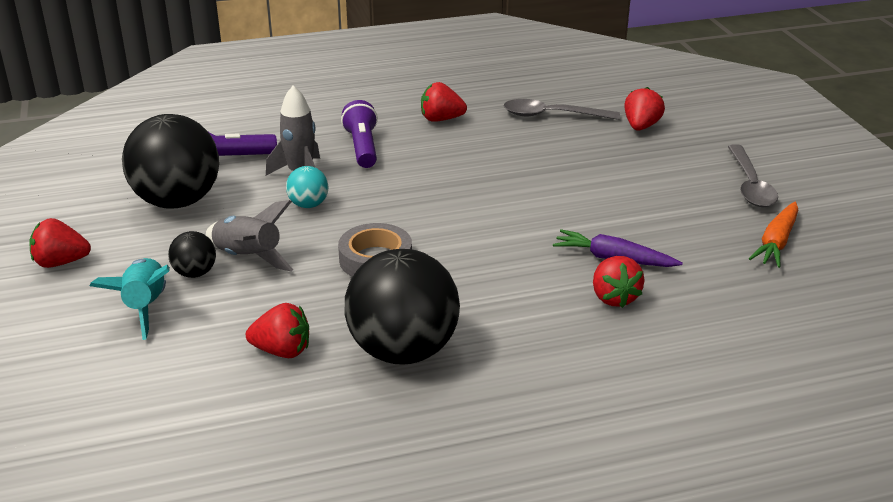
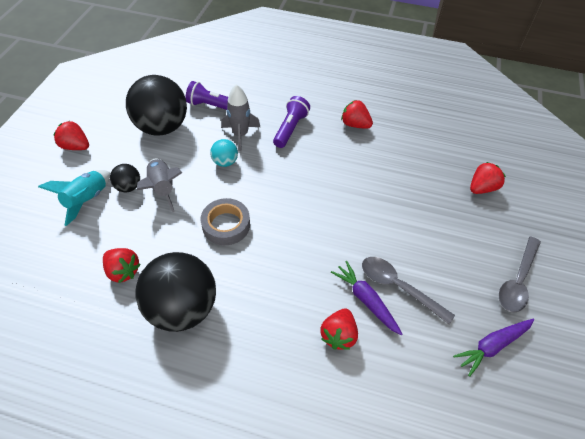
camera: 30 degrees right, 20 degrees up
(551, 115) = (428, 151): grey spoon -> grey spoon (398, 287)
(776, 242) = (492, 346): orange carrot -> purple carrot

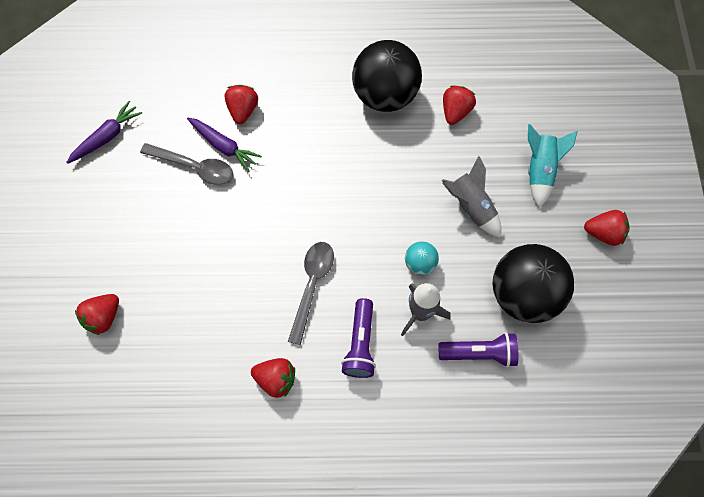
camera: 165 degrees right, 15 degrees up
(123, 271) = (455, 112): red strawberry -> red strawberry turned 90 degrees clockwise
(128, 187) = (508, 198): black ball -> none
(226, 225) = (383, 184): grey tape -> none
(517, 281) = (76, 206): grey spoon -> grey spoon (312, 285)

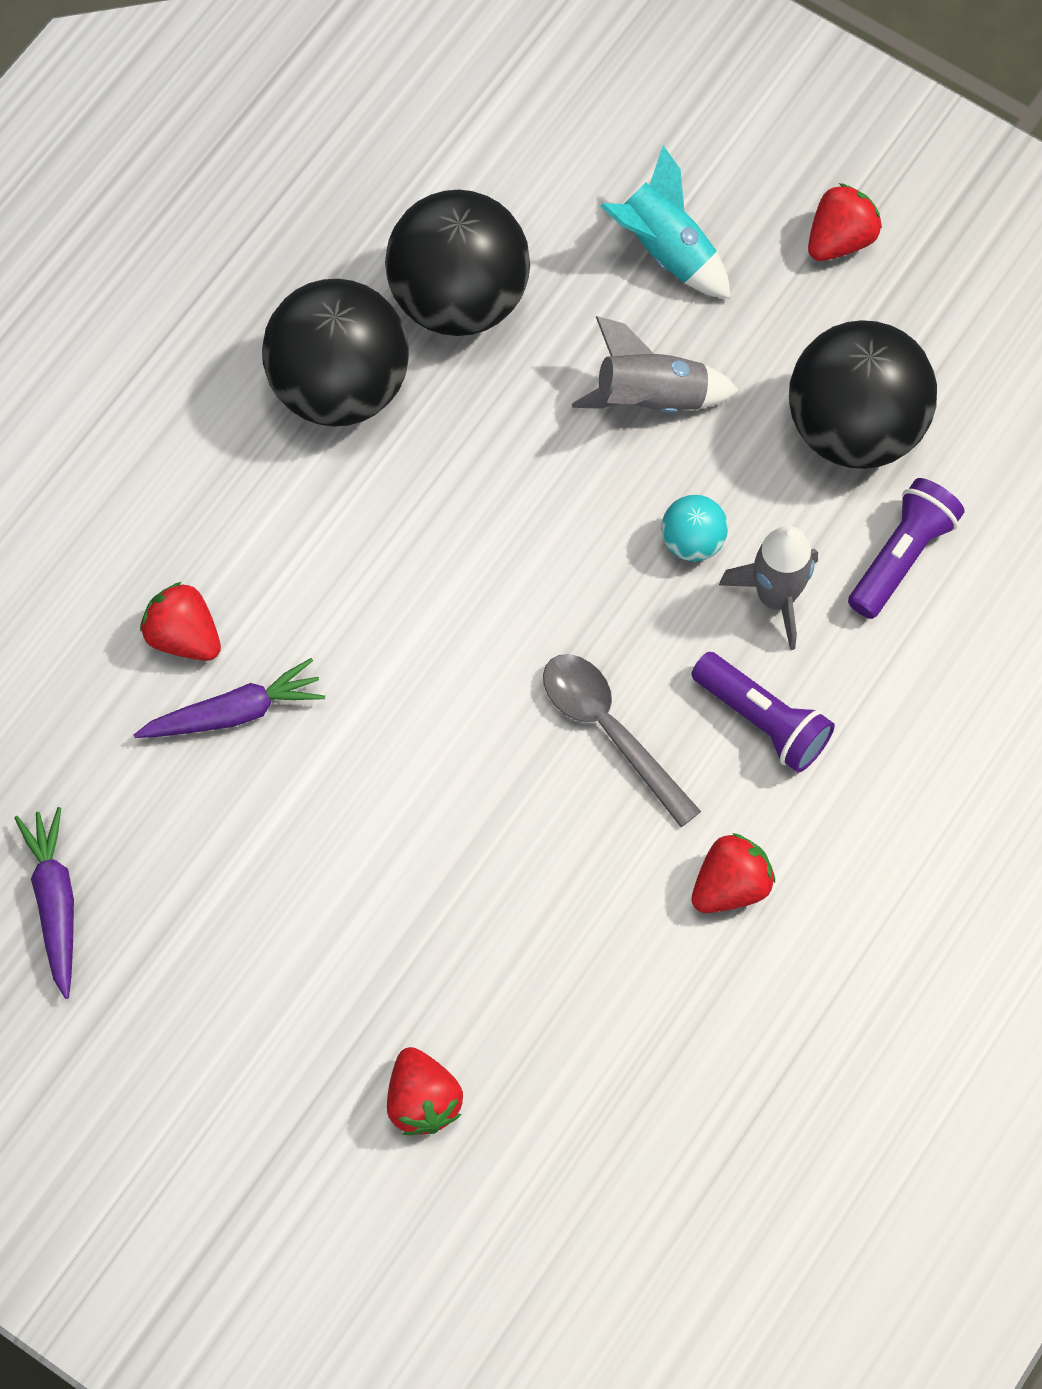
camera: 55 degrees left, 0 degrees up
(195, 167) = (239, 786): grey spoon -> none
(455, 112) = (459, 298): red strawberry -> black ball

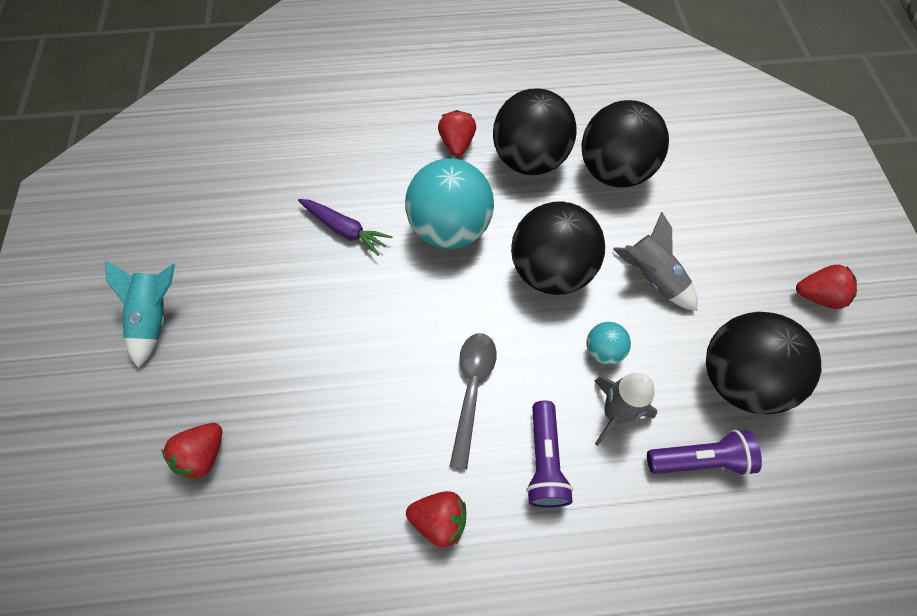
camera: 50 degrees right, 5 degrees down
(55, 903) = (201, 229): purple carrot -> none
(184, 636) = (364, 188): red strawberry -> red strawberry (457, 144)
(357, 578) = (450, 229): none -> turquoise ball
(534, 508) = (550, 271): none -> black ball
(665, 250) = (725, 229): turquoise rocket -> turquoise rocket (156, 317)

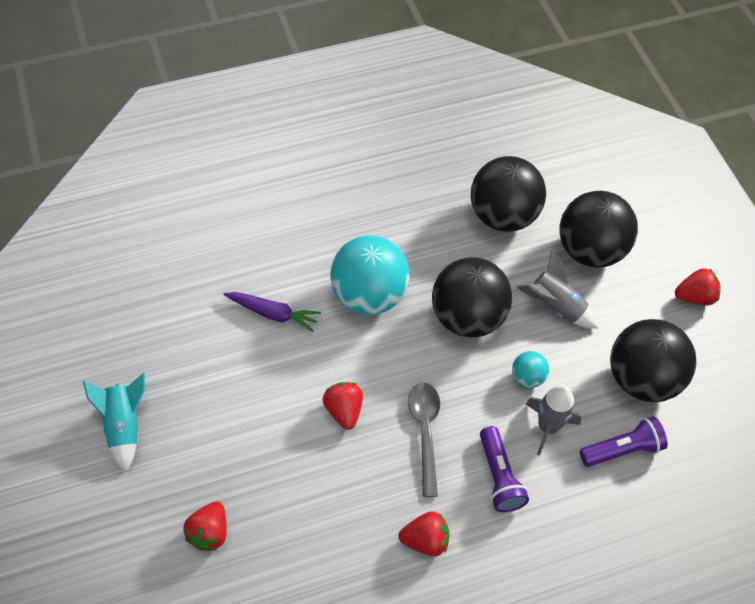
camera: 15 degrees left, 5 degrees down
(457, 144) = (354, 214): red strawberry -> red strawberry (344, 410)
(529, 160) = (424, 218): black ball -> black ball (590, 250)

